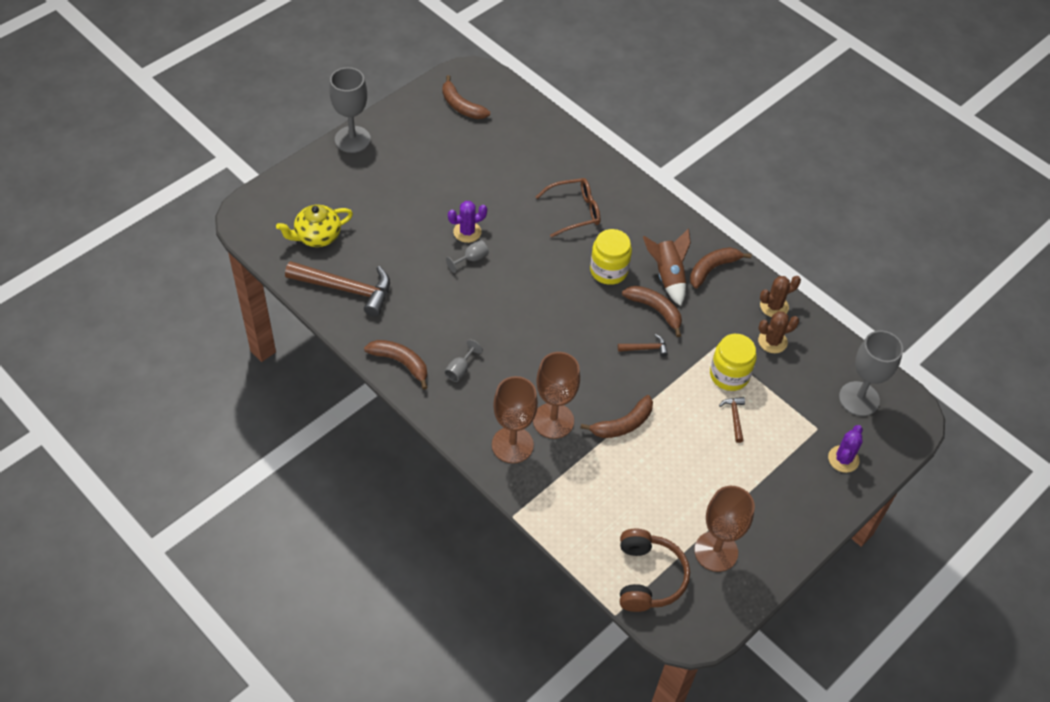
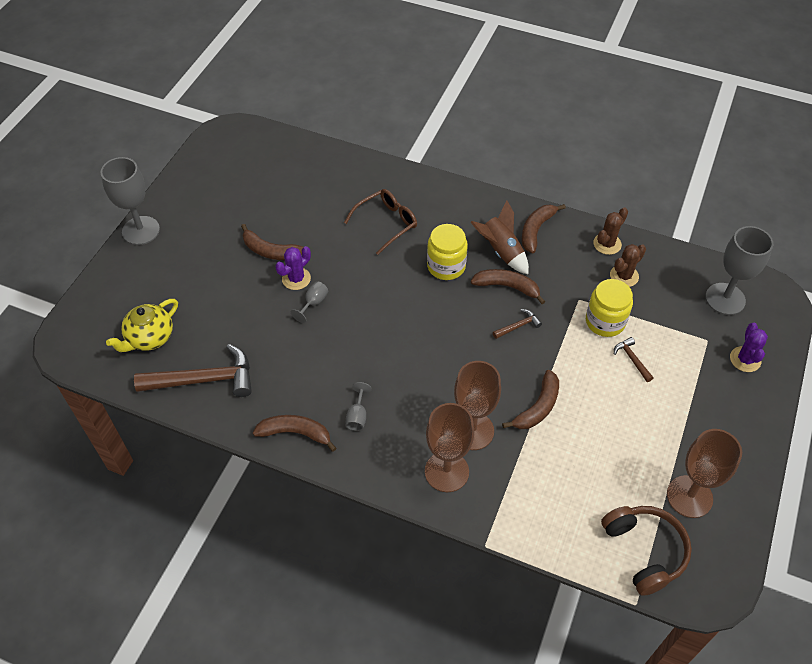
camera: 20 degrees left, 0 degrees up
(461, 106) = (231, 164): brown banana -> brown banana (270, 251)

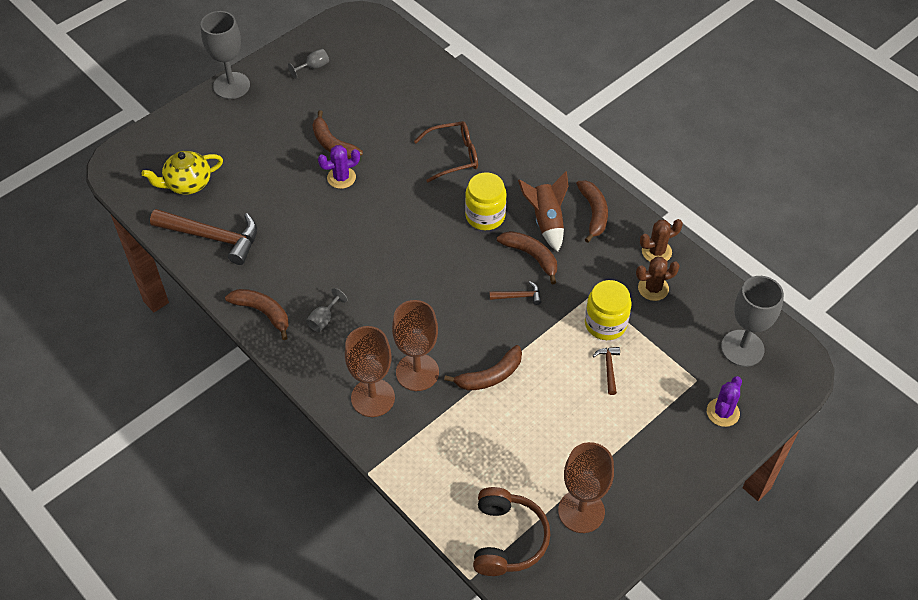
camera: 25 degrees right, 0 degrees up
(313, 303) = (344, 205): grey goblet -> grey goblet (313, 67)
(536, 230) = (594, 213): brown banana -> brown banana turned 120 degrees clockwise

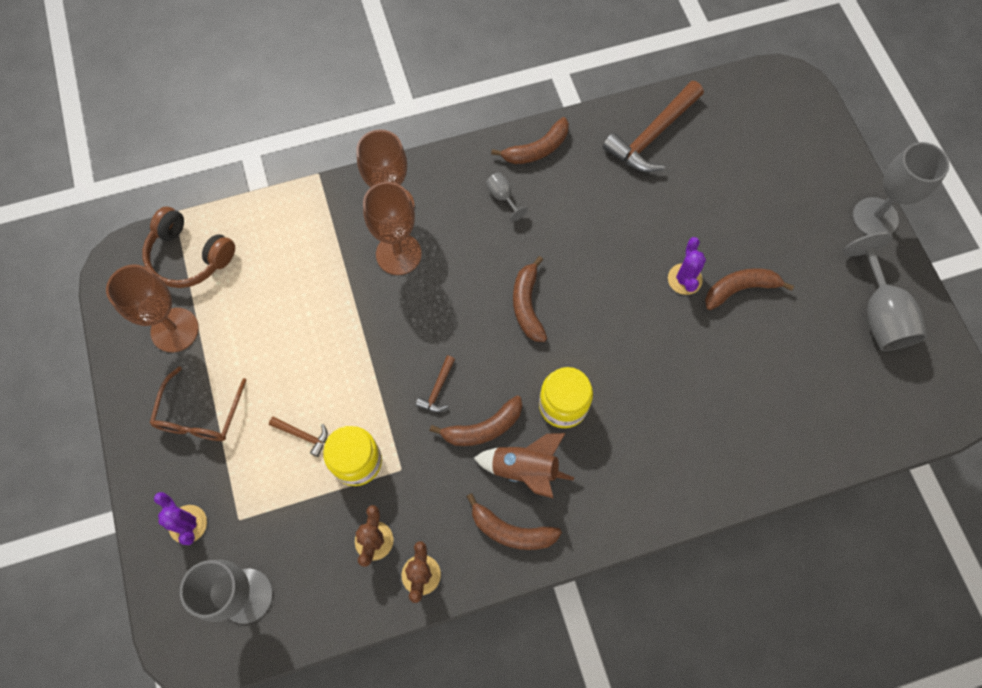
camera: 115 degrees right, 15 degrees up
(188, 184) = (736, 134): yellow teapot -> none
(313, 67) = (879, 313): grey goblet -> grey goblet, size x2.17
(453, 156) = (669, 411): brown glasses -> brown glasses (200, 415)
(490, 376) = (358, 317): brown banana -> brown banana (527, 305)

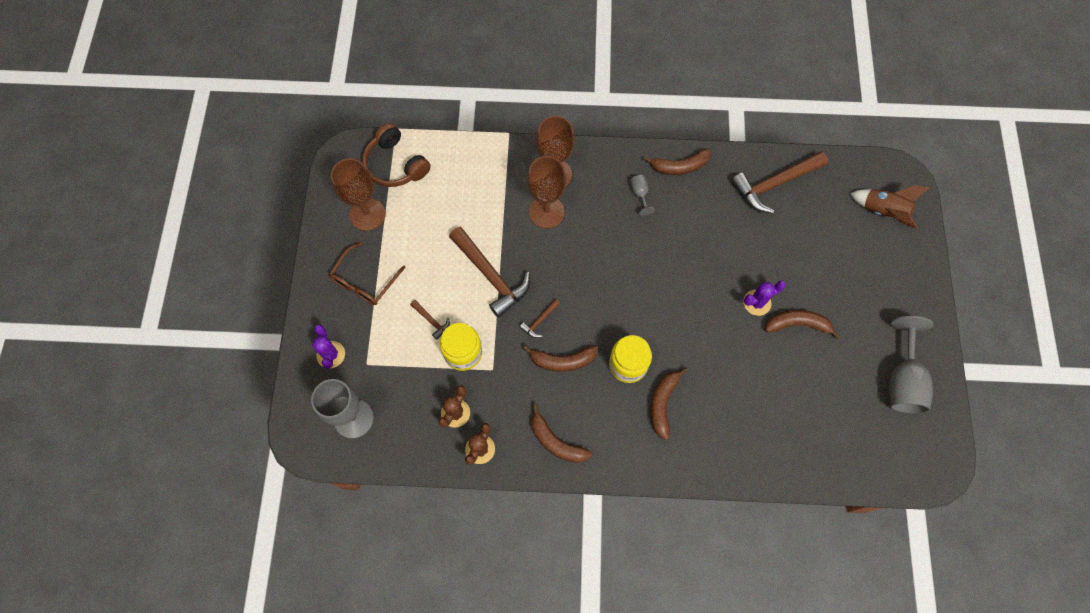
camera: 20 degrees right, 0 degrees up
(358, 354) = (491, 275): none -> brown hammer
(525, 469) = (582, 401): brown rocket -> brown rocket (883, 212)
(527, 305) = (628, 282): brown banana -> brown banana (663, 403)
(684, 279) = (757, 302): purple cactus -> purple cactus turned 45 degrees clockwise
(875, 217) = (929, 305): grey goblet -> none

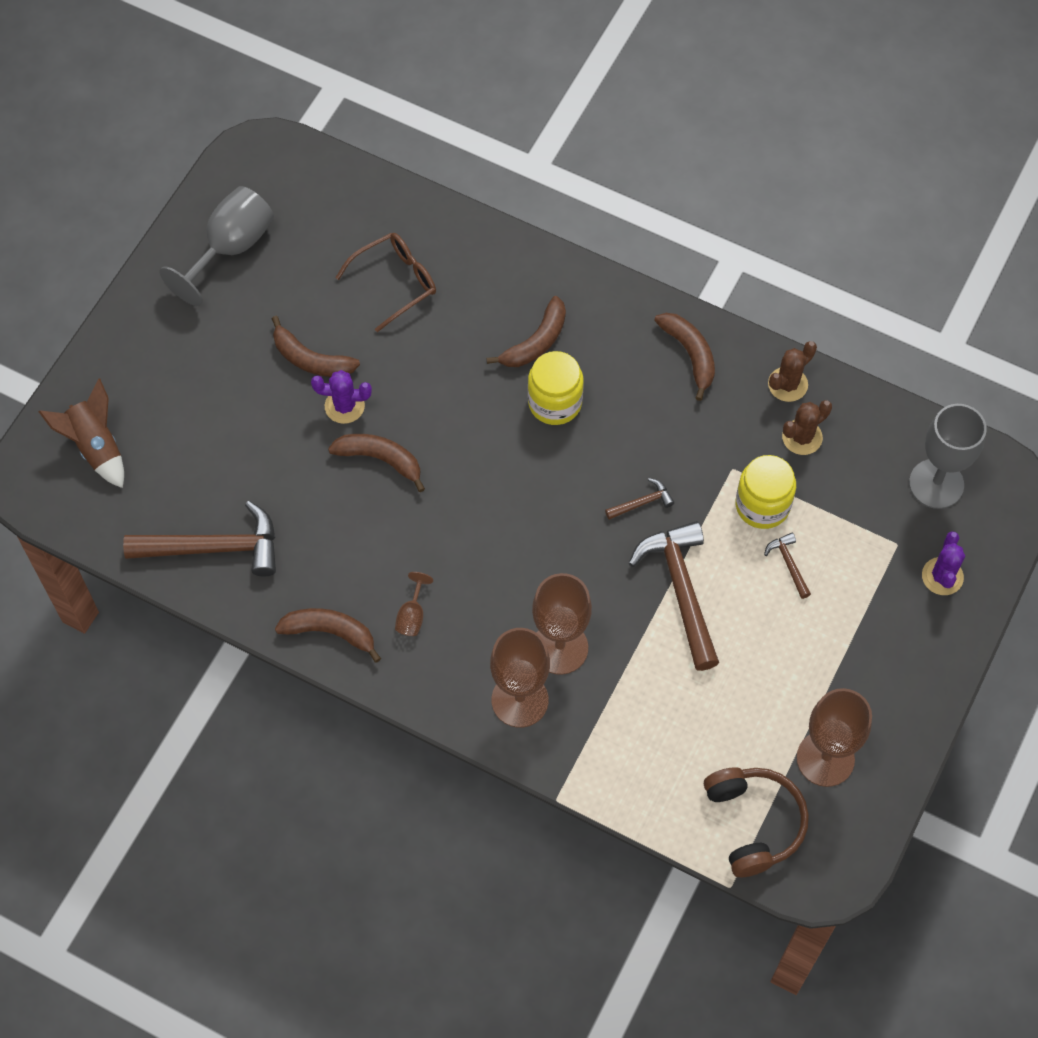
camera: 155 degrees left, 5 degrees down
(364, 281) = (863, 658): brown glasses -> brown glasses (395, 282)
(562, 361) = (636, 441): brown banana -> brown banana (380, 459)
(640, 194) = (412, 616): grey goblet -> brown goblet

